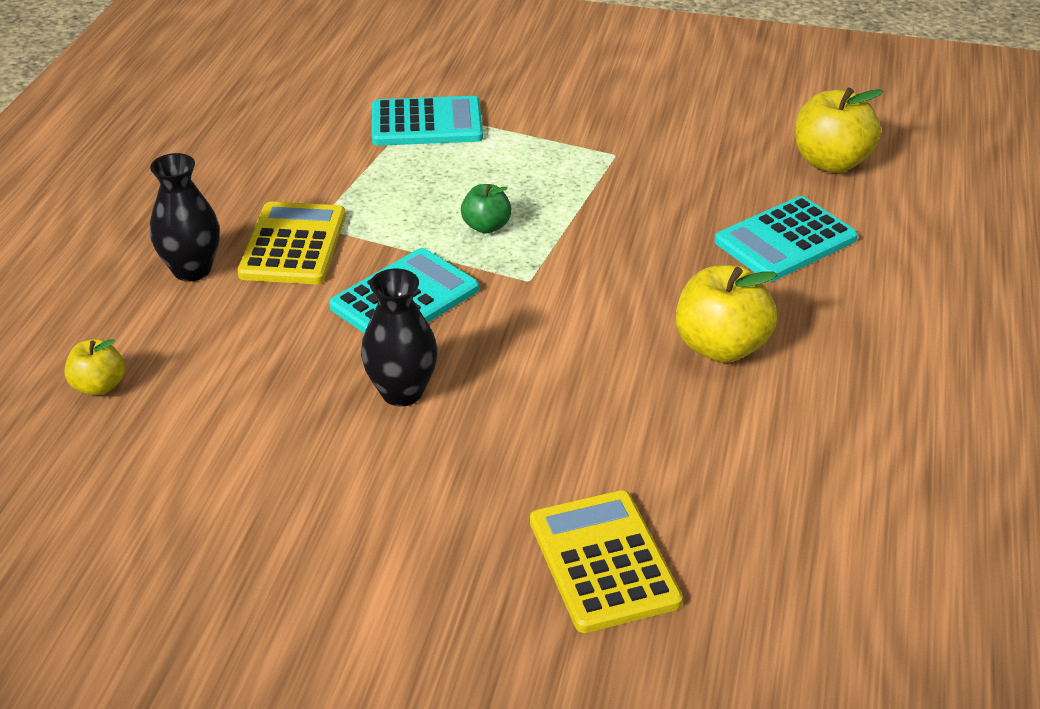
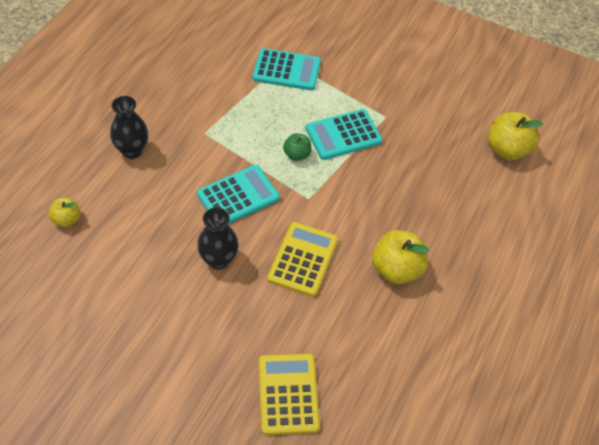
camera: 10 degrees right, 15 degrees up
(293, 245) = (189, 145): yellow calculator -> yellow calculator (303, 259)
(785, 240) = (459, 202): turquoise calculator -> turquoise calculator (343, 135)

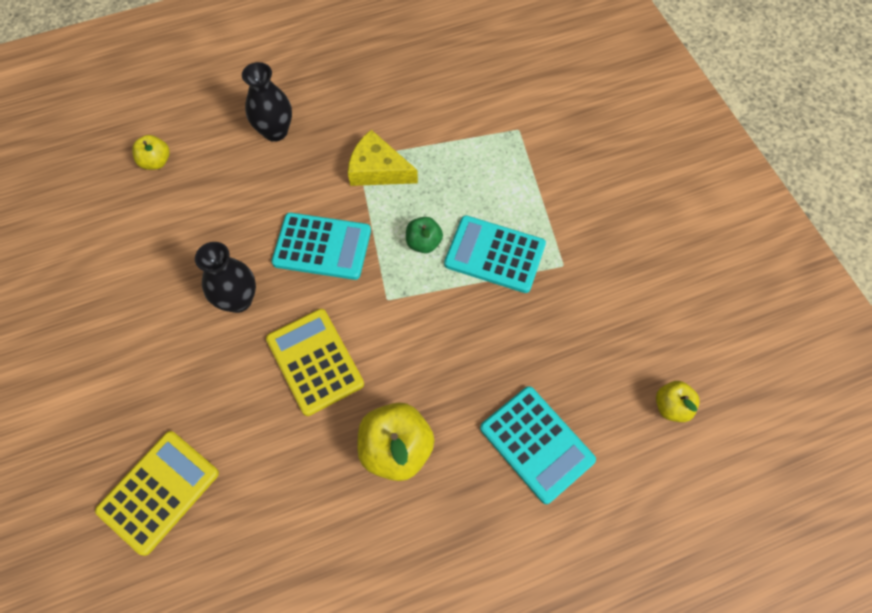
camera: 45 degrees right, 10 degrees up
(225, 132) = (378, 169): none -> yellow cheese
(286, 70) = (507, 142): turquoise calculator -> turquoise calculator (536, 444)
(303, 259) = (315, 361): yellow calculator -> yellow calculator turned 90 degrees counterclockwise
(507, 150) = (671, 406): yellow apple -> yellow apple, size x0.57

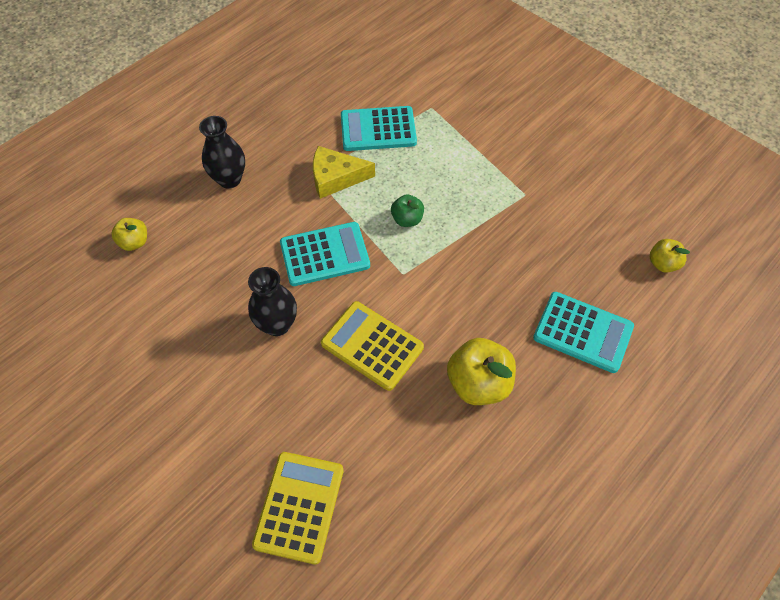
camera: 25 degrees left, 5 degrees down
(495, 254) = (468, 207): turquoise calculator -> turquoise calculator (378, 129)

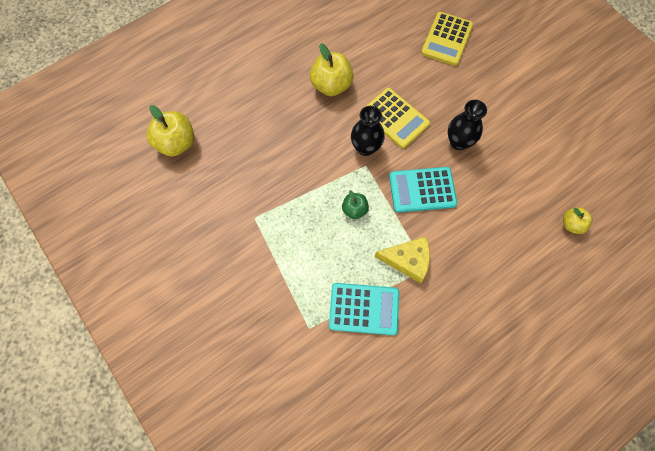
camera: 170 degrees left, 10 degrees up
(229, 179) = (499, 274): black vase -> black vase (365, 148)
(583, 332) = (253, 105): turquoise calculator -> none
(662, 263) = (176, 143): yellow apple -> yellow apple, size x1.77

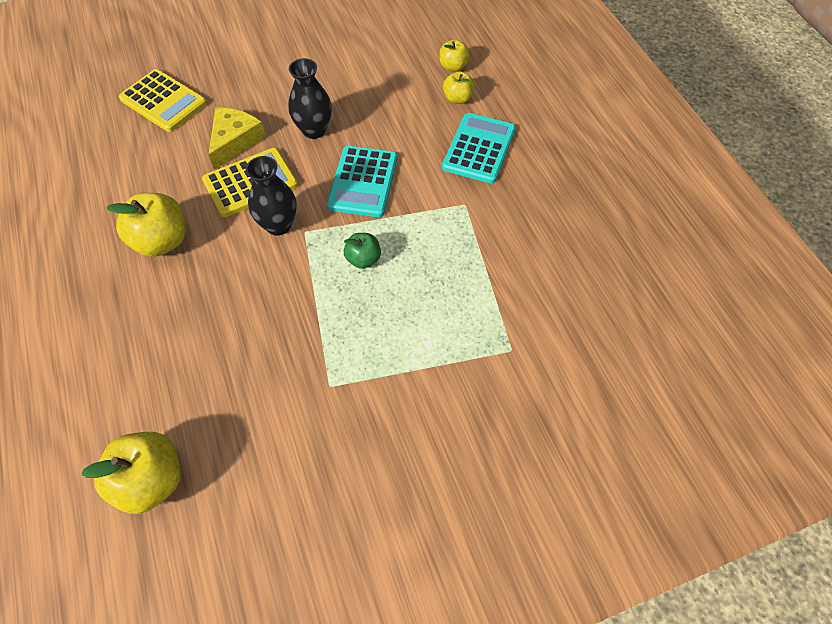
camera: 75 degrees left, 10 degrees down
(364, 309) = (500, 281): turquoise calculator -> turquoise calculator (479, 148)
(407, 260) = (450, 220): yellow cheese -> yellow cheese (234, 141)
(535, 237) = (458, 98): none -> yellow apple

